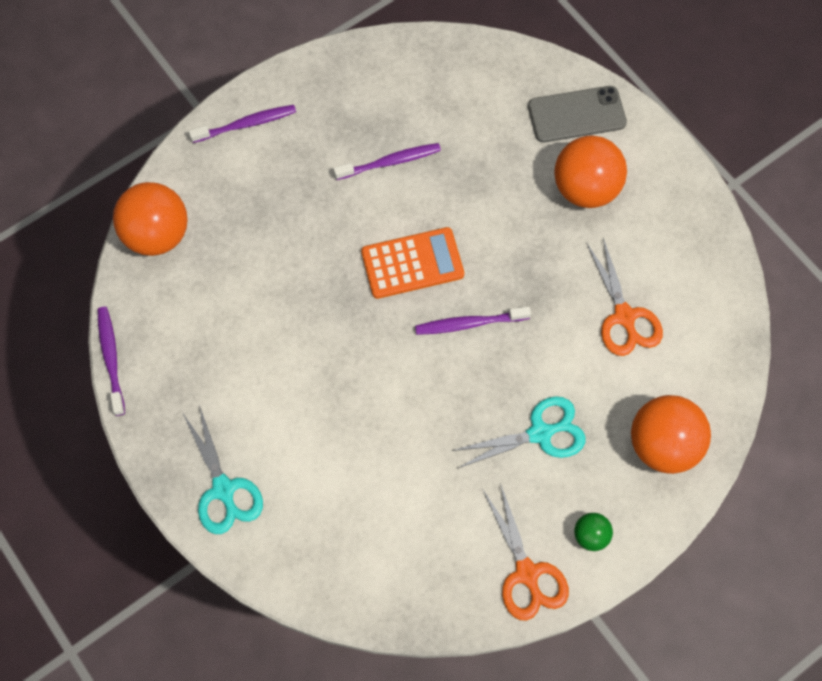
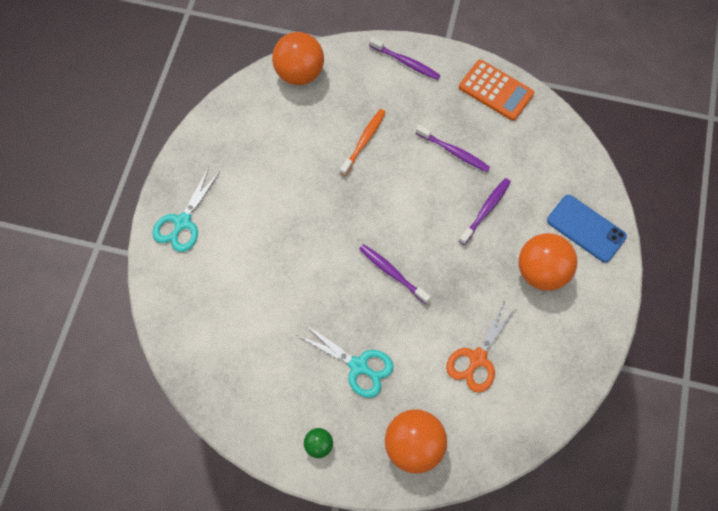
camera: 50 degrees right, 0 degrees up
(111, 359) = (210, 109): purple toothbrush -> purple toothbrush (485, 210)
(299, 235) = (364, 141): none -> orange toothbrush
(412, 263) = (401, 213): orange calculator -> orange calculator (496, 90)
(527, 573) = (265, 424): orange scissors -> none
(576, 115) = (586, 228): grey phone -> blue phone

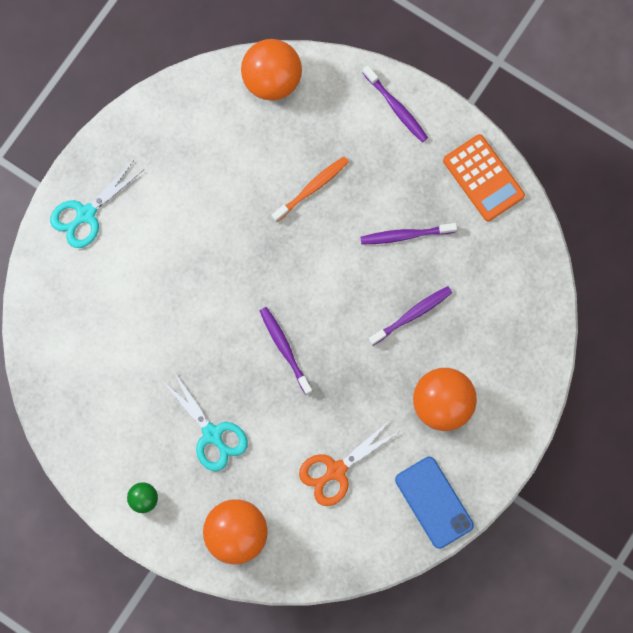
camera: 20 degrees right, 10 degrees up
(454, 152) = (405, 235): purple toothbrush -> purple toothbrush turned 120 degrees clockwise
(586, 228) = (511, 374): blue phone -> blue phone (434, 502)

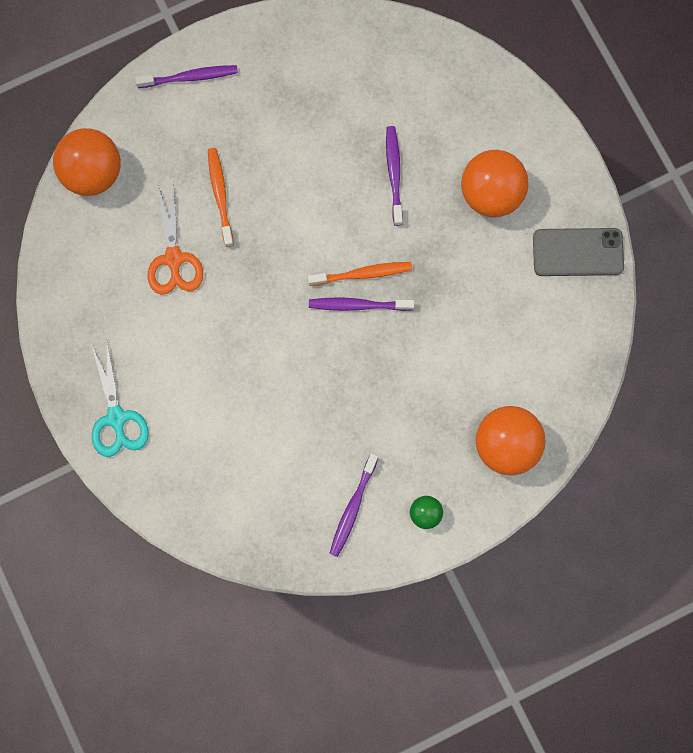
camera: 60 degrees left, 0 degrees up
(212, 434) = (400, 416): turquoise scissors -> none
(312, 337) = (362, 274): none -> orange toothbrush
(336, 470) = (499, 322): orange scissors -> orange scissors (174, 258)
(405, 235) = (316, 137): purple toothbrush -> purple toothbrush (353, 508)
(434, 502) = (578, 252): blue phone -> grey phone
(483, 178) = (304, 39): orange calculator -> none

